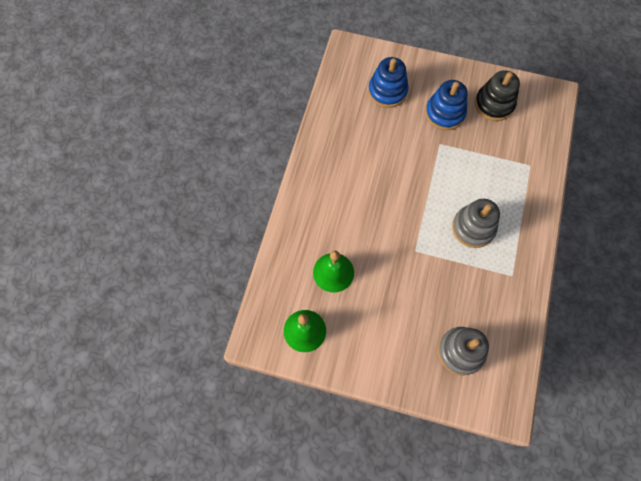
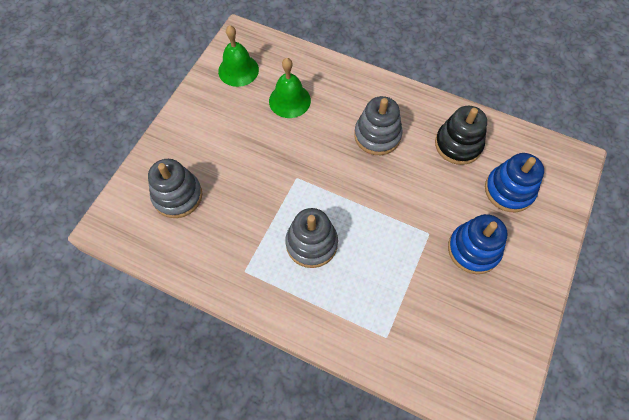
camera: 100 degrees right, 5 degrees down
(357, 190) = (377, 135): none -> grey stacking toy
(494, 104) = (485, 316): black stacking toy -> black stacking toy (458, 144)

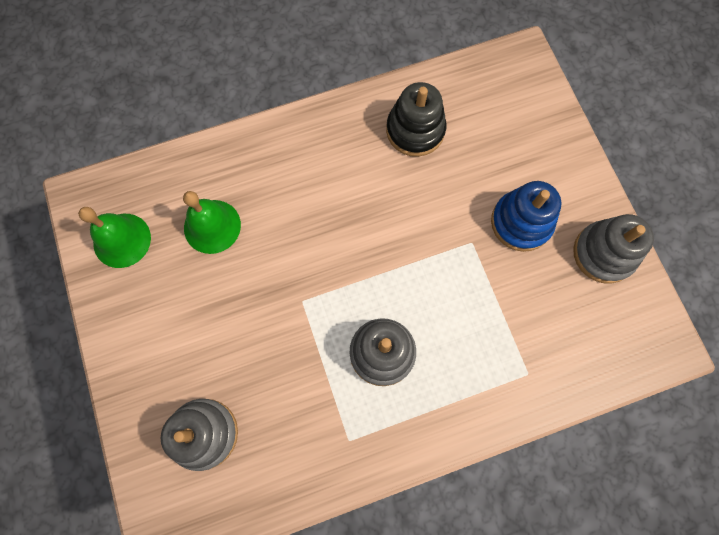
camera: 45 degrees left, 10 degrees up
(377, 135) = (335, 187): grey stacking toy -> grey stacking toy (603, 253)
(509, 190) = (498, 137): blue stacking toy -> none

